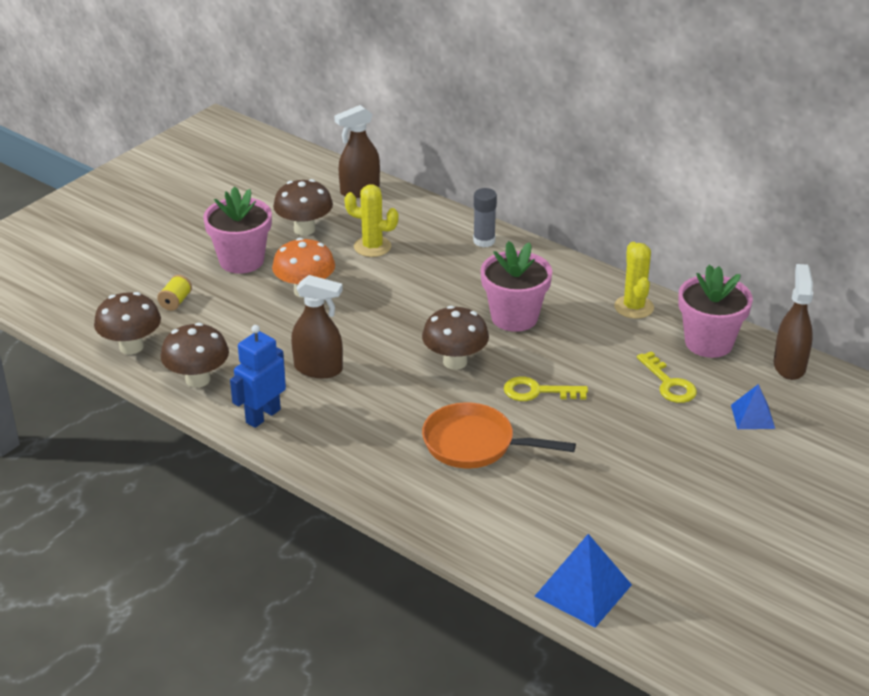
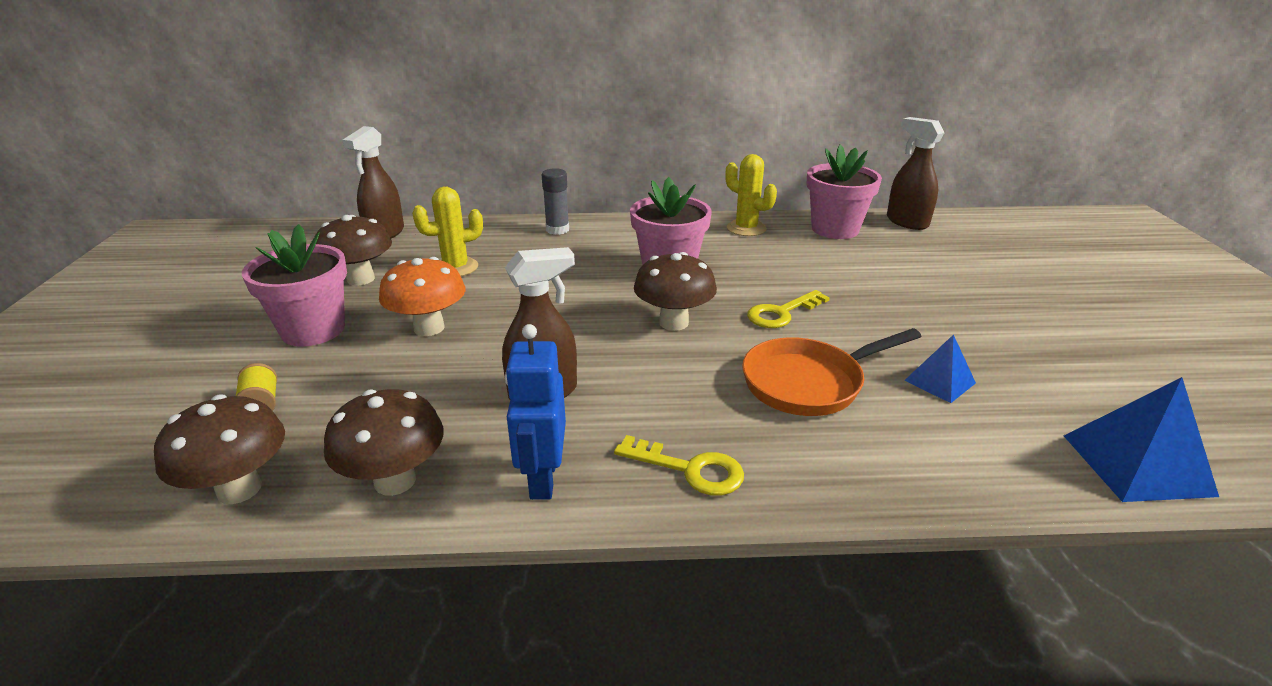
camera: 40 degrees left, 5 degrees down
(669, 383) = (860, 264): yellow key -> yellow key (690, 469)
(752, 416) = (950, 260): blue pyramid -> blue pyramid (939, 381)

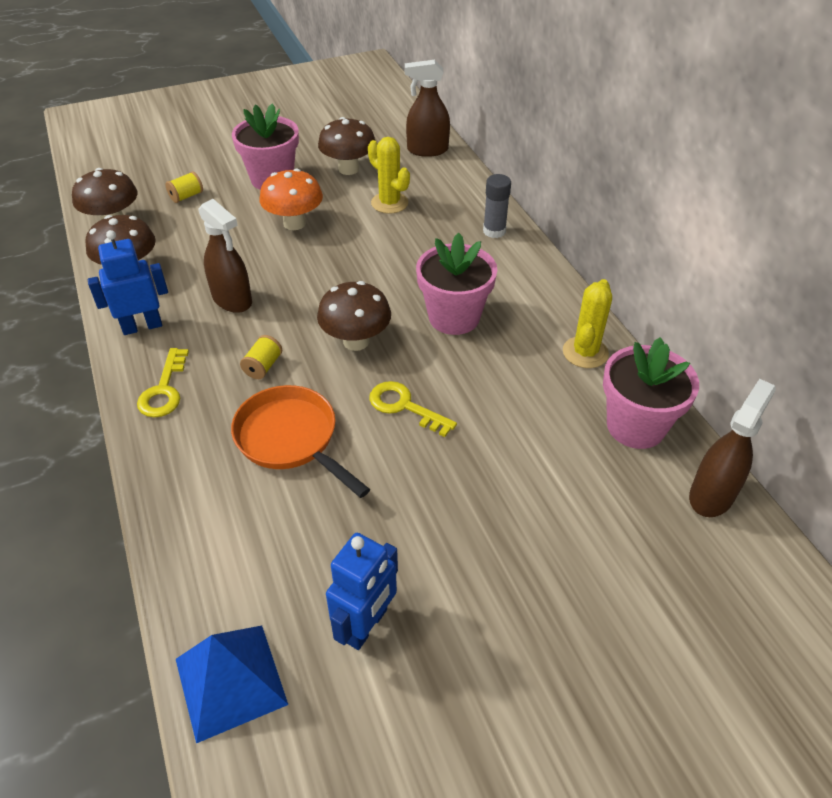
camera: 70 degrees right, 15 degrees up
(683, 385) = (263, 366): none -> yellow spool
(939, 381) = (324, 531): blue pyramid -> none
(1050, 376) = (366, 625): none -> blue robot

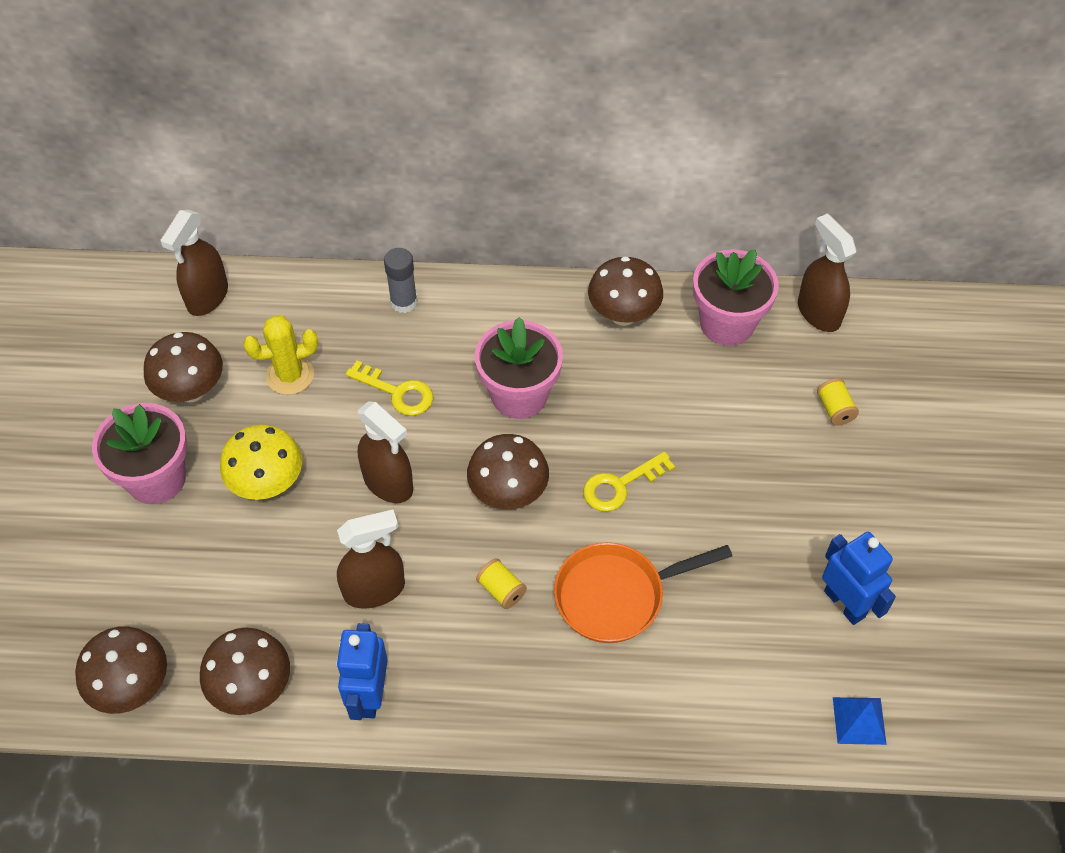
camera: 65 degrees left, 10 degrees up
(164, 390) = (488, 695): yellow key -> yellow key (397, 392)
(186, 196) = (129, 586): yellow spool -> yellow spool (834, 409)
(230, 681) = (859, 720): blue pyramid -> blue pyramid, size x0.61
(294, 223) = (267, 484): orange mushroom -> yellow mushroom
(327, 276) = (388, 483): none -> brown spray bottle
(585, 352) = (623, 314): yellow cactus -> brown mushroom

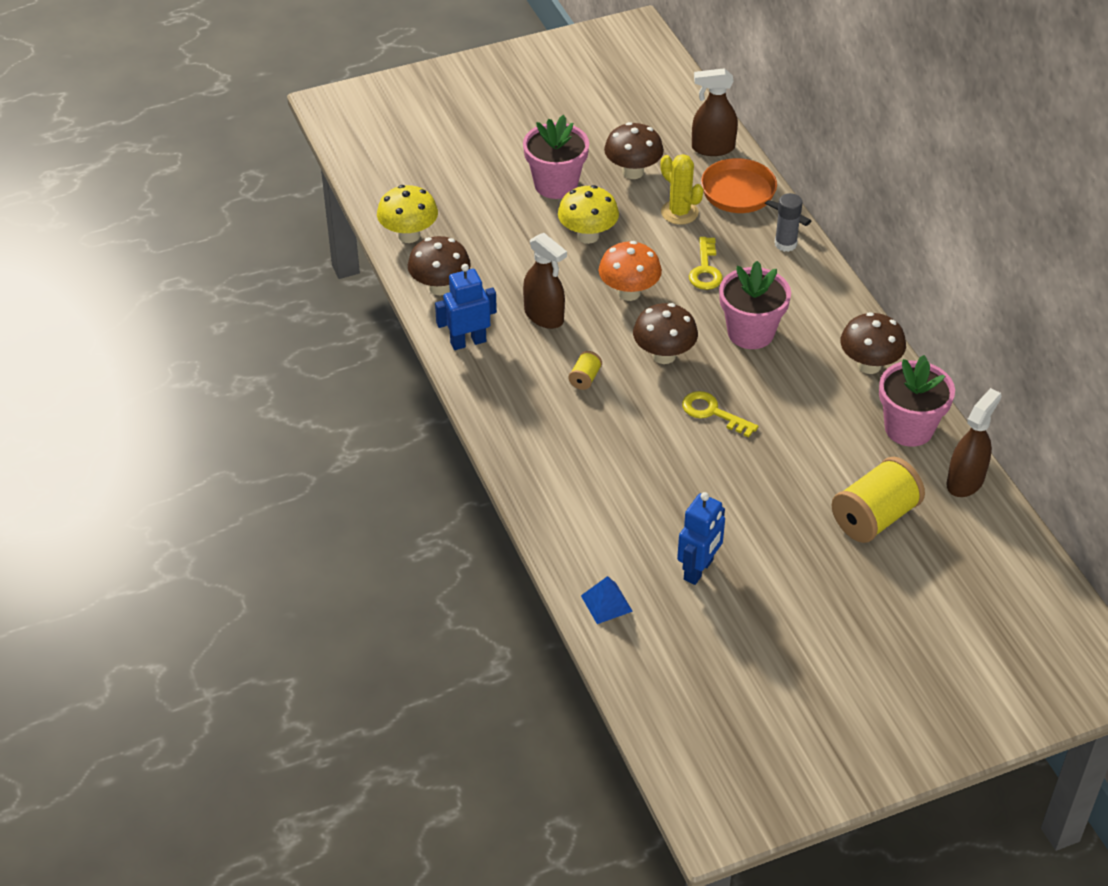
camera: 65 degrees right, 10 degrees down
(132, 686) = (409, 235): brown mushroom -> yellow mushroom
(388, 483) = (629, 293): brown spray bottle -> orange mushroom
(616, 596) = (620, 439): orange pan -> orange pan (743, 195)
(834, 409) = (874, 517): yellow spool -> yellow spool, size x2.20

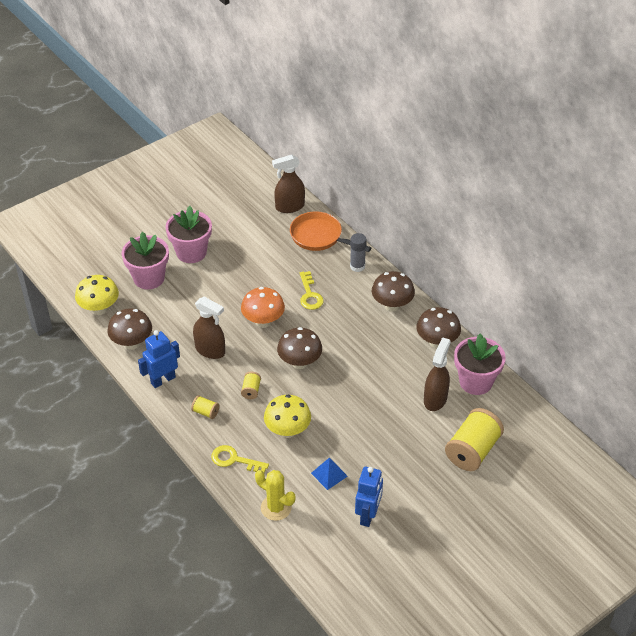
camera: 15 degrees left, 0 degrees up
(514, 394) = (205, 412): none -> yellow spool
(588, 236) = (223, 286): yellow mushroom -> yellow mushroom (287, 431)
(606, 603) = (313, 554): blue pyramid -> blue pyramid (329, 474)
(633, 172) = (241, 234): brown mushroom -> brown mushroom (392, 305)
(679, 212) = (280, 257): yellow cactus -> yellow cactus (276, 508)
(712, 413) = (344, 397): yellow key -> yellow key (234, 460)
(750, 332) = (353, 334): pink flower pot -> pink flower pot (149, 278)
(965, 481) = (523, 412): brown spray bottle -> brown spray bottle (435, 399)

